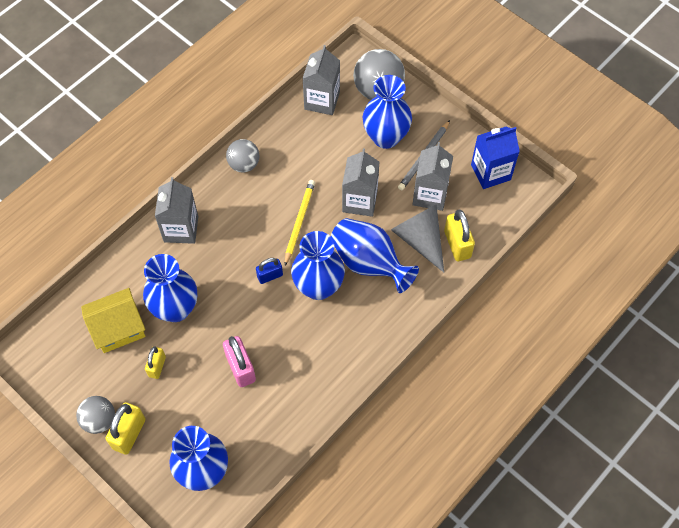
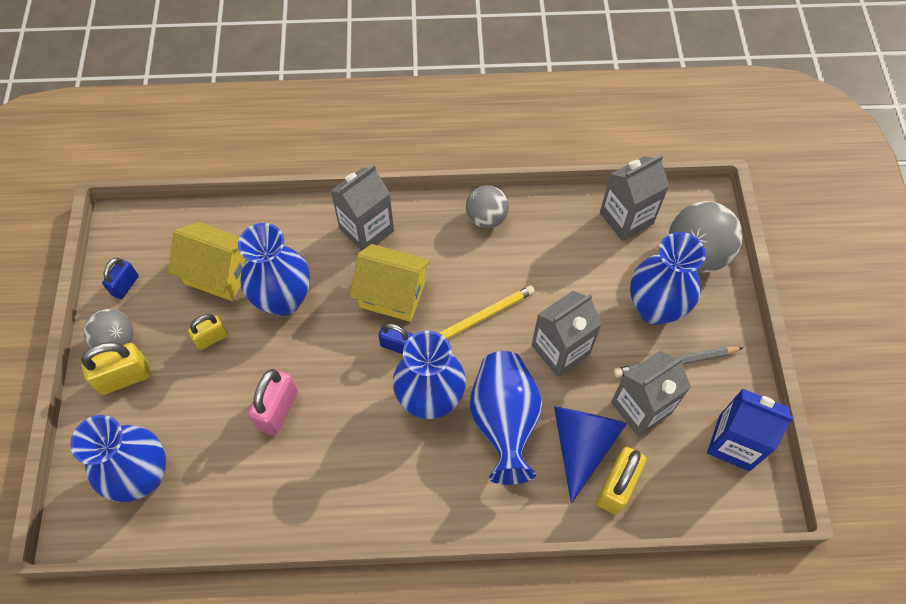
camera: 45 degrees right, 0 degrees up
(66, 387) = (125, 285): none -> blue padlock
(236, 251) = (392, 294): none -> yellow house
(420, 239) = (581, 445): grey cone -> blue cone

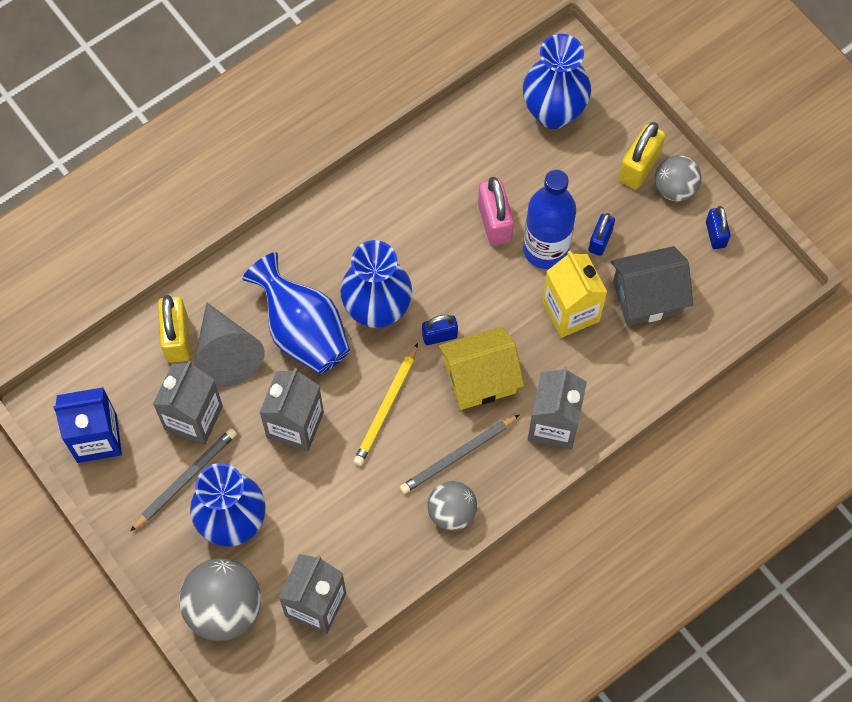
camera: 145 degrees right, 5 degrees up
(212, 338) = (600, 241): yellow padlock -> blue padlock
(219, 273) = (647, 297): yellow house -> grey house
(258, 359) = (545, 249): none -> blue bottle
(283, 299) = (570, 311): blue vase -> yellow carton
(452, 251) = (458, 456): none -> grey pencil
(581, 445) = (226, 354): blue cone -> grey cone

